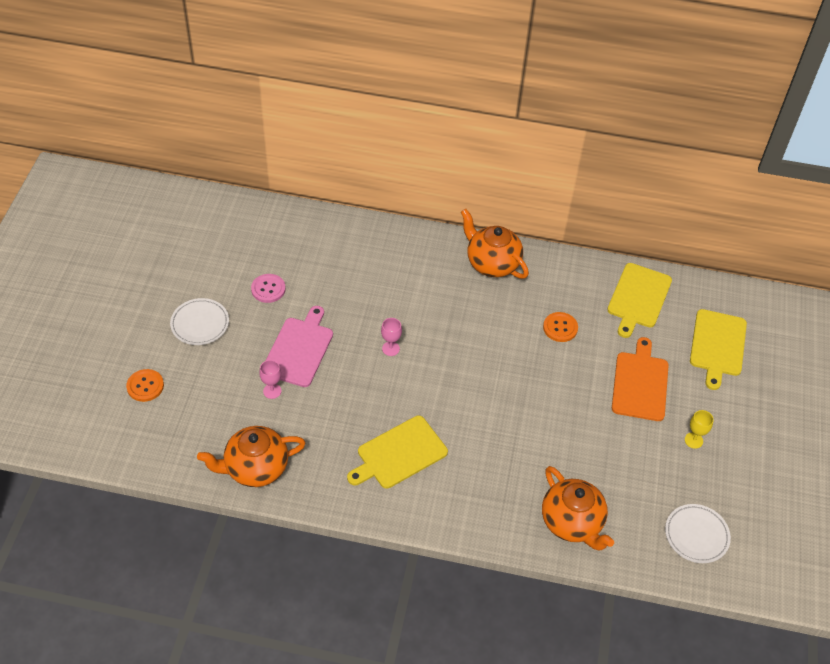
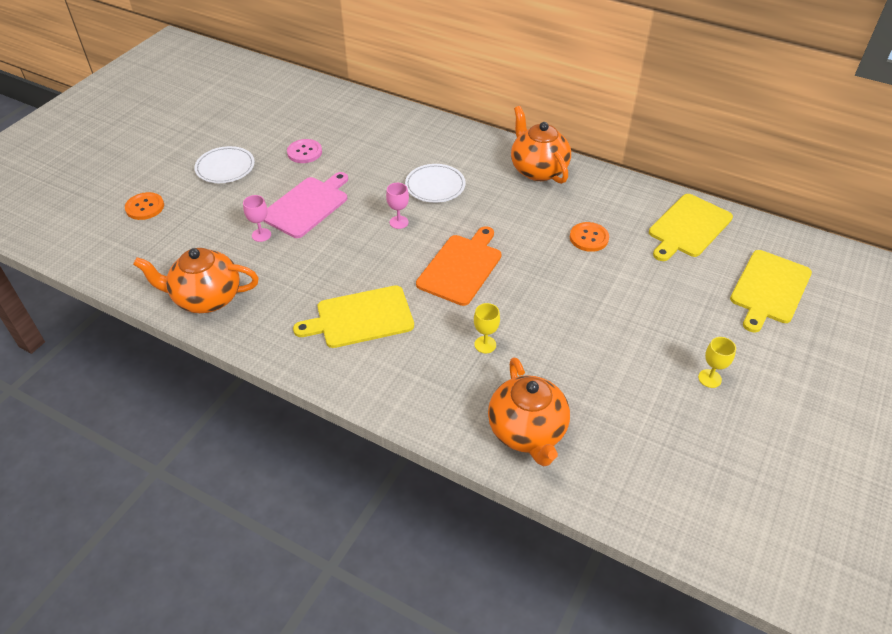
camera: 20 degrees right, 5 degrees down
(512, 453) = (485, 344): none -> yellow goblet
(640, 383) = (662, 307): orange cutting board -> orange cutting board (461, 267)
(696, 535) = (680, 484): white plate -> white plate (435, 186)

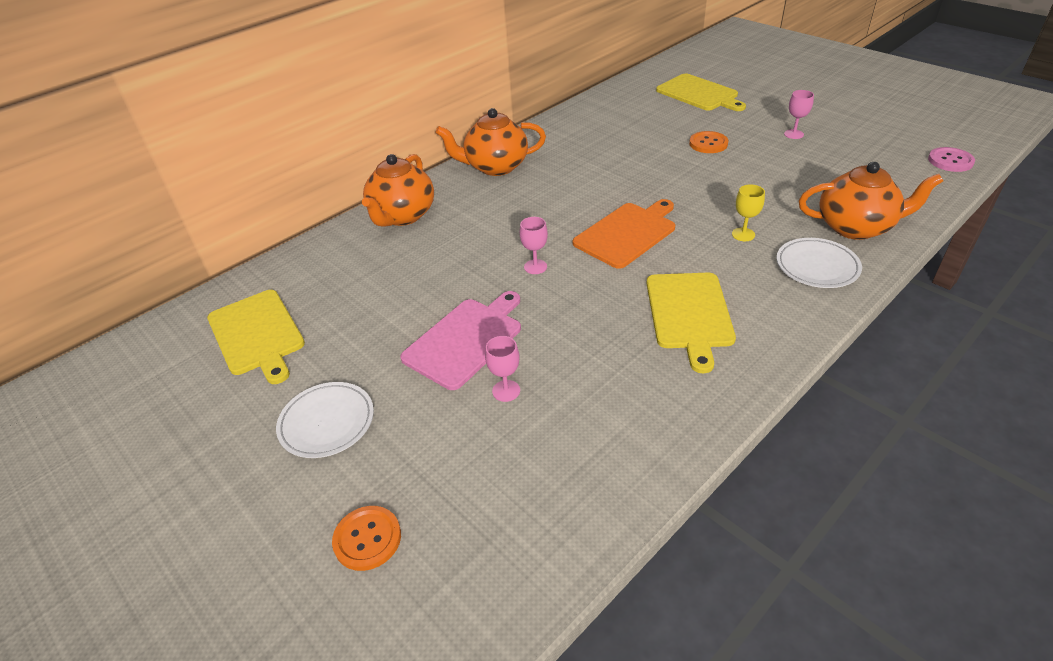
camera: 70 degrees left, 5 degrees down
(206, 298) = (620, 460): orange teapot -> orange teapot (402, 216)
(304, 152) = (348, 332): pink button -> pink button (950, 161)
(307, 205) = (466, 340): pink cutting board -> pink cutting board turned 75 degrees clockwise
(435, 186) = (484, 233): white plate -> white plate (817, 266)
(461, 267) = (627, 233): orange cutting board -> orange cutting board turned 90 degrees clockwise
(589, 238) = (610, 156): orange button -> orange button (708, 144)
(688, 227) = (615, 110): yellow cutting board -> yellow cutting board (257, 334)
(709, 378) = (793, 134): yellow goblet -> pink goblet

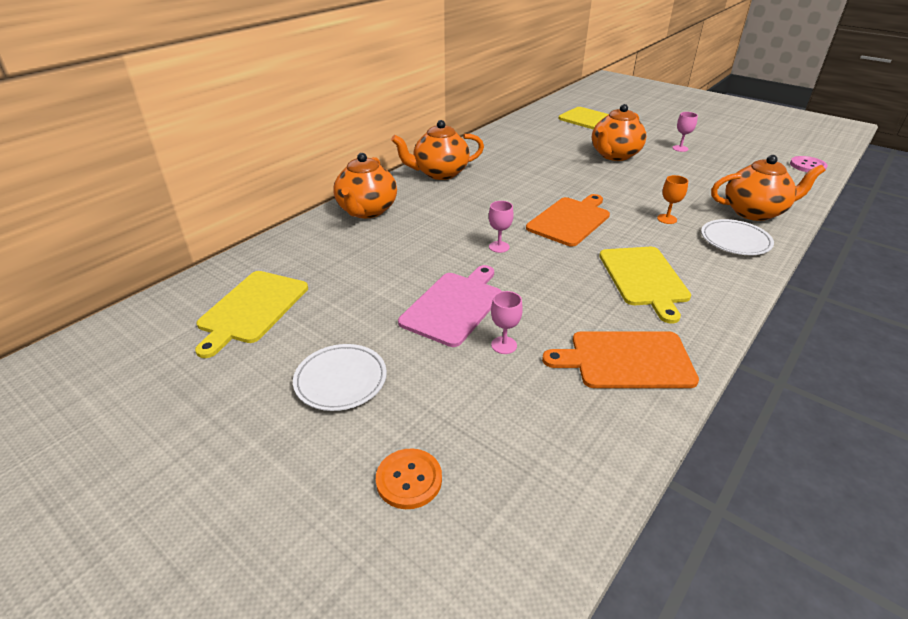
camera: 10 degrees left, 5 degrees down
(257, 334) = (252, 309): yellow cutting board -> yellow cutting board turned 60 degrees clockwise
(635, 416) = (626, 360): none -> orange cutting board
(708, 144) = (614, 155): orange button -> orange teapot
(743, 234) = (667, 219): yellow goblet -> orange goblet

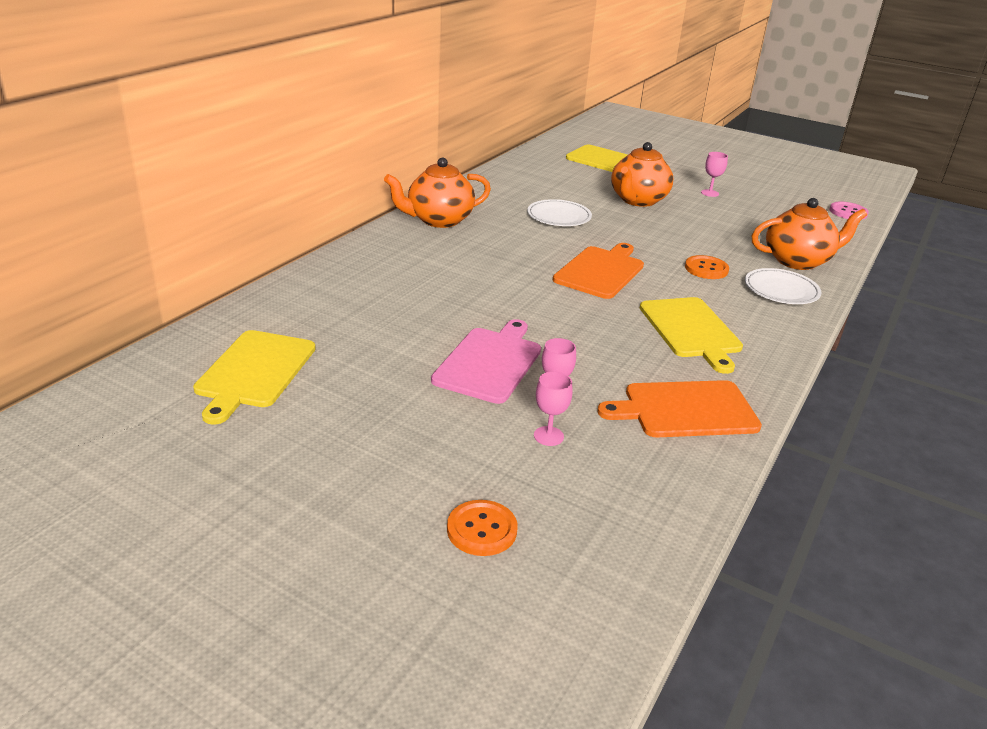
camera: 10 degrees left, 5 degrees down
(341, 380) = (381, 440): white plate -> white plate (559, 217)
(367, 211) = (361, 263): orange teapot -> none
(499, 247) = (526, 300): pink goblet -> pink goblet (548, 436)
(667, 219) = (706, 269): orange goblet -> orange button

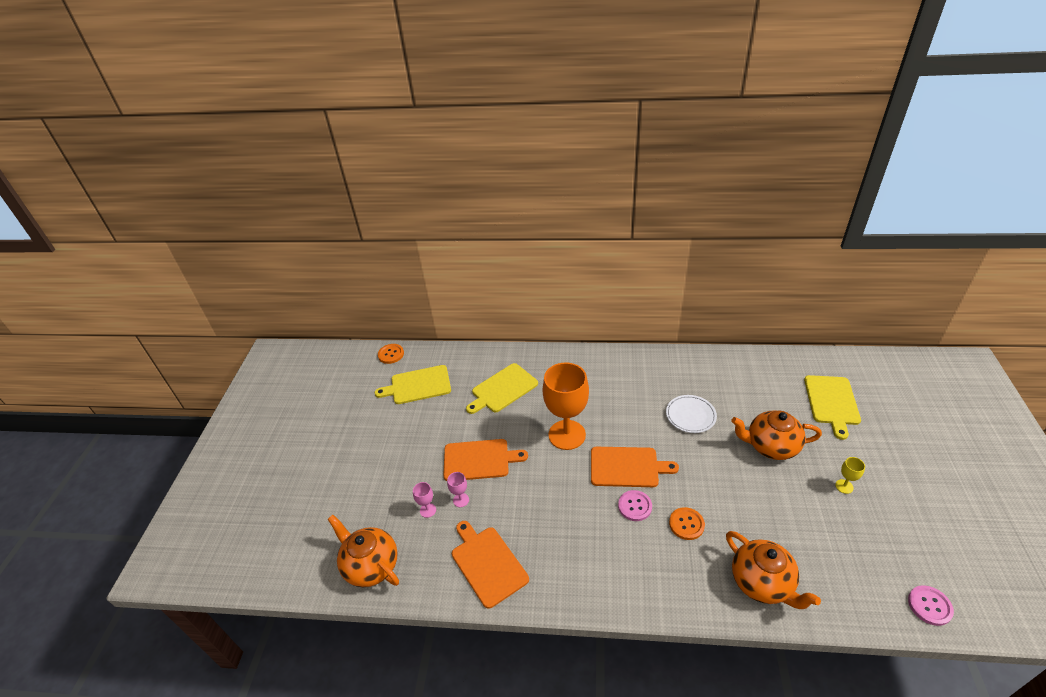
camera: 70 degrees right, 10 degrees up
(438, 220) = (625, 366): orange teapot -> orange teapot (371, 565)
(482, 530) = (348, 513): orange button -> orange button (391, 354)
(490, 362) = (479, 460): pink cutting board -> orange cutting board
(511, 288) = (567, 435): none -> orange goblet
(662, 286) = (635, 506): none -> pink button
(691, 330) = (584, 540): yellow cutting board -> yellow cutting board (502, 389)
(710, 193) = (844, 486): pink goblet -> yellow goblet
(781, 290) = (693, 581): white plate -> none

